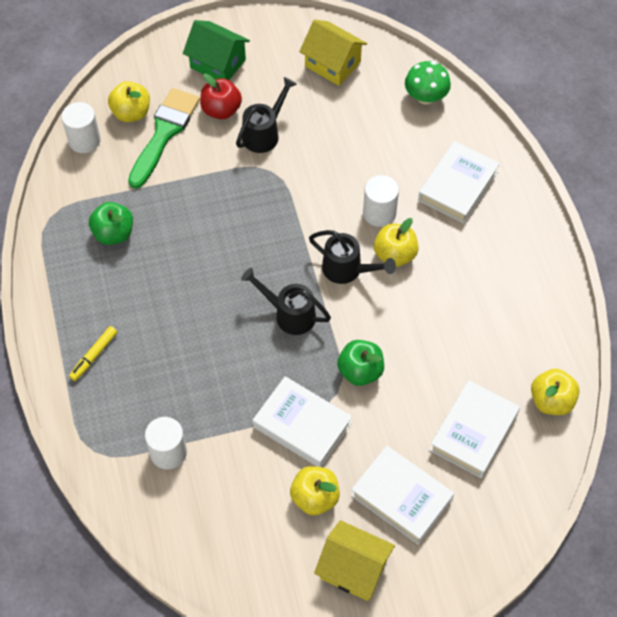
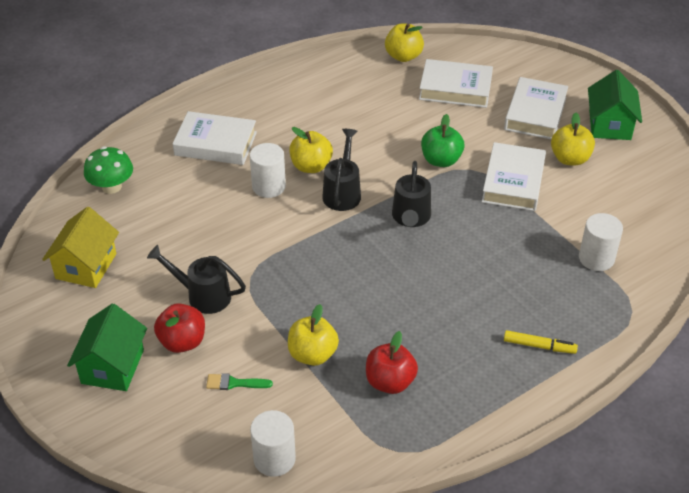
camera: 110 degrees left, 15 degrees down
(114, 233) = (390, 382): green apple -> red apple
(131, 113) = (215, 426): yellow apple -> yellow apple (312, 354)
(164, 133) = (234, 383): green brush -> green brush, size x0.43
(353, 569) = (609, 125): yellow house -> green house

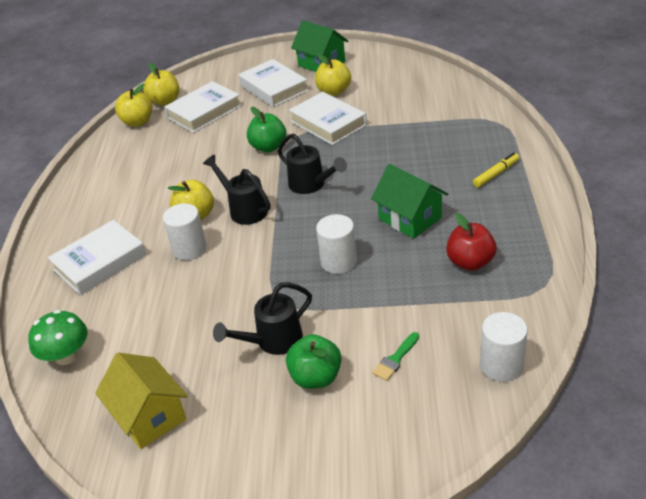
camera: 50 degrees left, 5 degrees down
(112, 366) = (301, 444): green house -> green house (410, 218)
(182, 342) = (316, 377): red apple -> green apple
(312, 354) = (404, 296): yellow apple -> yellow apple (165, 101)
(596, 258) = (437, 117): white cylinder -> white cylinder (338, 262)

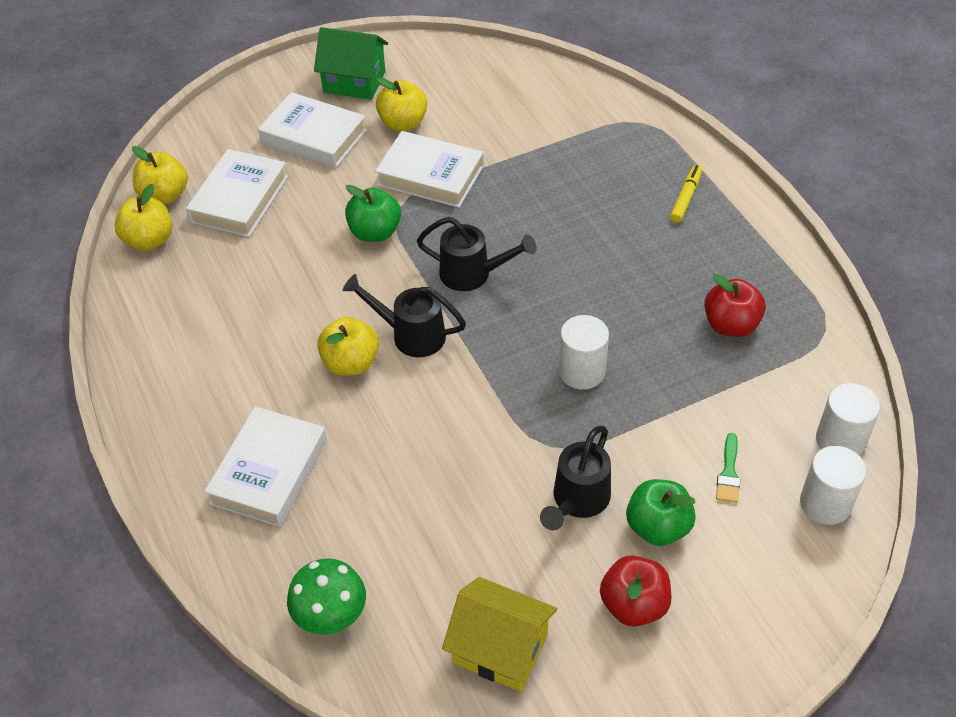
camera: 30 degrees left, 10 degrees up
(189, 249) = (380, 413): white cylinder -> white cylinder (825, 503)
(259, 423) = (634, 605): none -> red apple
(410, 218) = (626, 287): green house -> none

